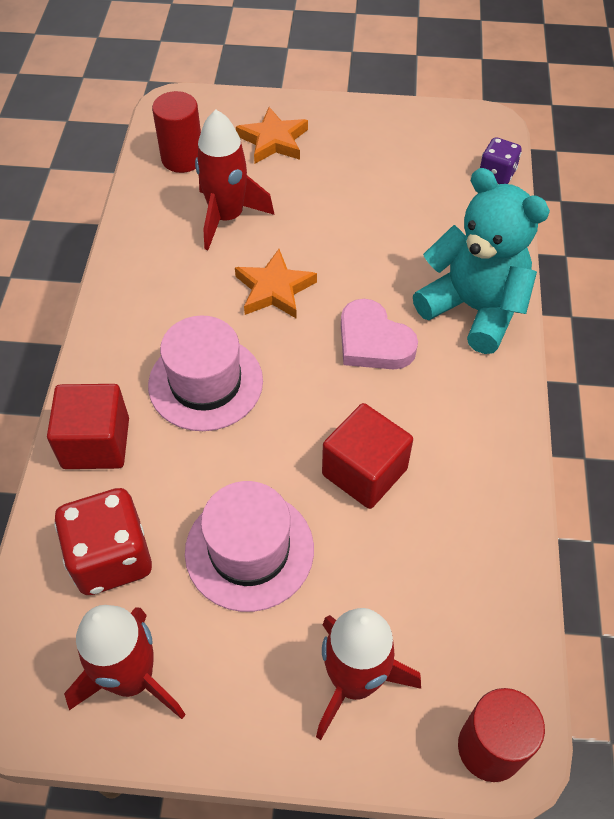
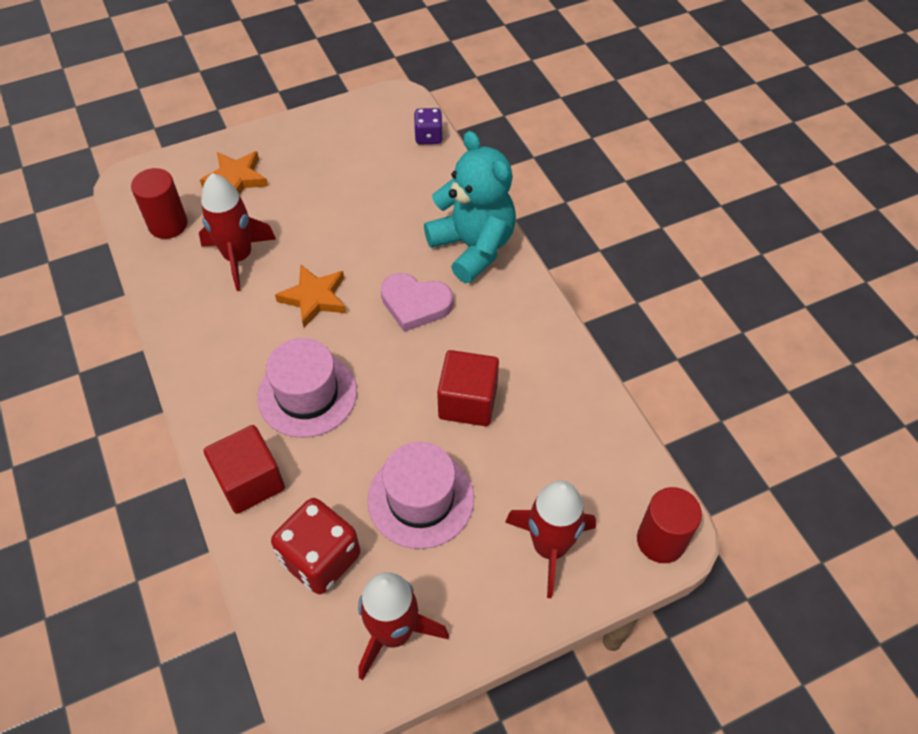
camera: 30 degrees left, 0 degrees up
(474, 309) = (473, 247): turquoise teddy bear -> turquoise teddy bear turned 45 degrees clockwise

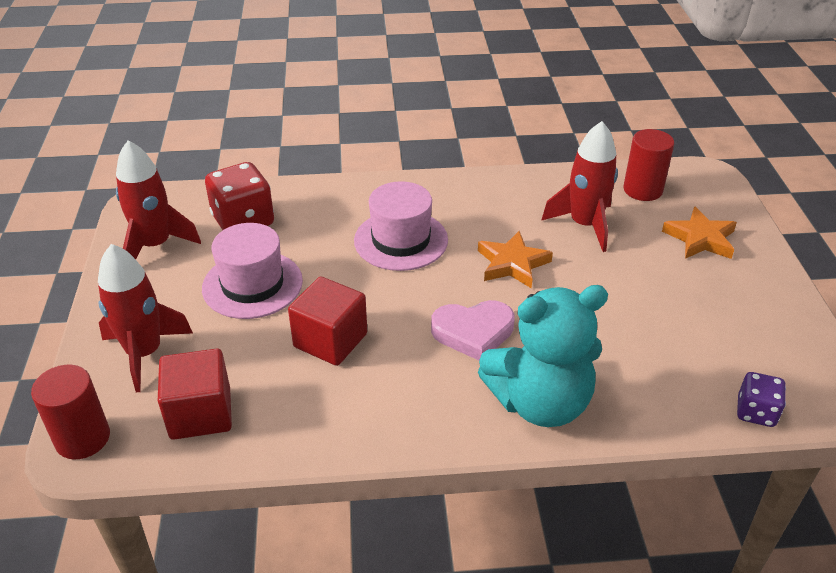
camera: 110 degrees right, 15 degrees down
(250, 481) = (335, 198): red cube -> red cube (200, 413)
(415, 304) = (473, 332): pink heart -> pink heart turned 135 degrees counterclockwise

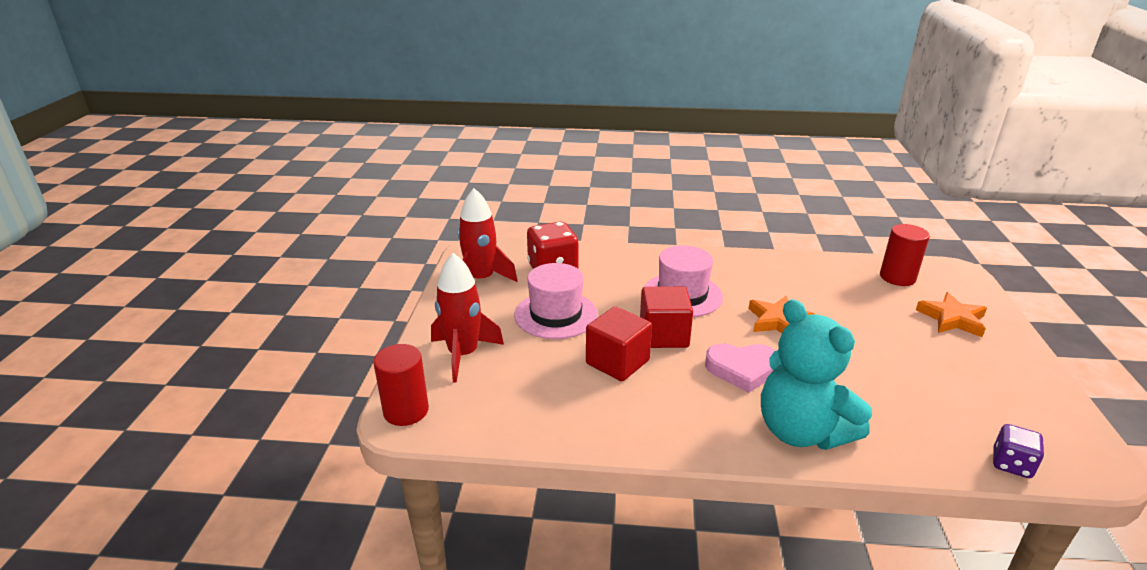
camera: 10 degrees right, 10 degrees down
(200, 413) = (503, 404): red cube -> red cube (663, 335)
(540, 403) = (801, 431): turquoise teddy bear -> turquoise teddy bear turned 60 degrees clockwise
(584, 225) = (844, 299): red rocket -> none

